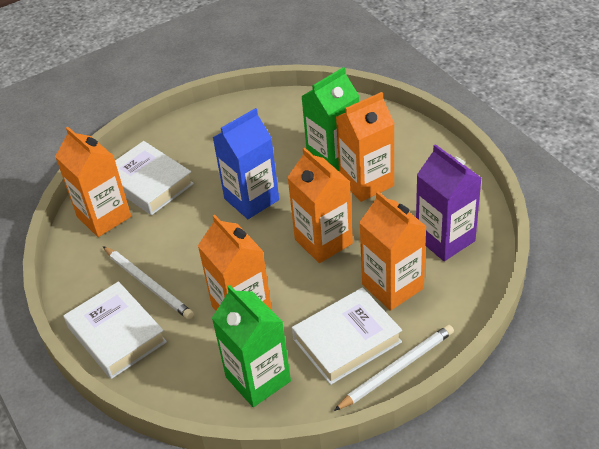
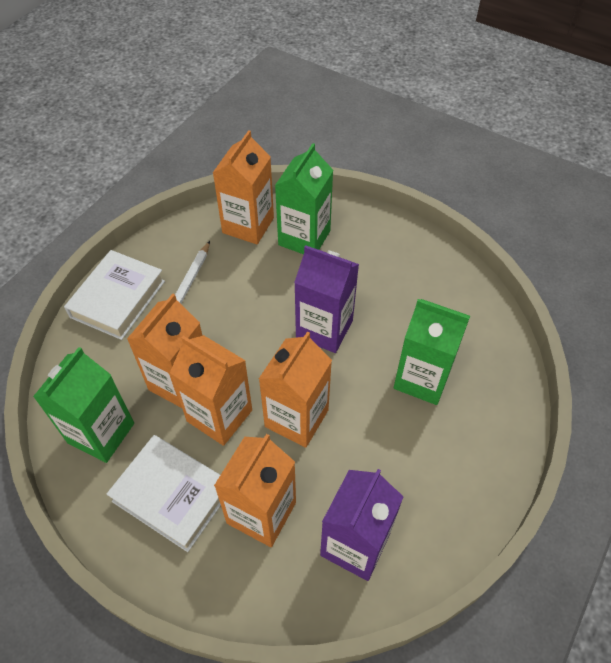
camera: 60 degrees right, 10 degrees up
(148, 183) = (304, 238): white book -> green carton
(251, 199) = (324, 329): blue carton -> purple carton
(366, 182) = (402, 426): orange carton -> orange carton (219, 415)
(397, 368) = (151, 560): white pencil -> none

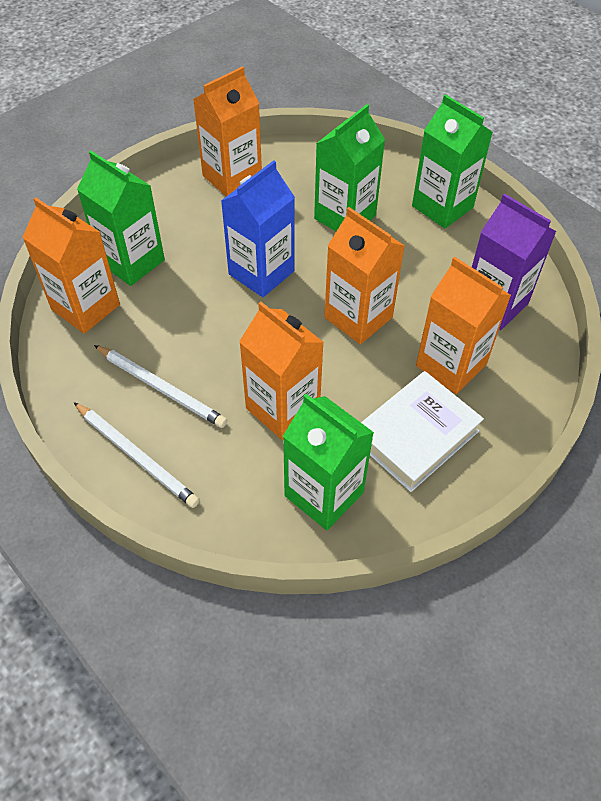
camera: 75 degrees left, 0 degrees up
(118, 299) = (137, 456): white book -> white pencil
(219, 415) = (336, 380): orange carton -> orange carton (232, 177)
(324, 329) = (261, 273): purple carton -> blue carton
(478, 467) = (442, 207): none -> green carton

